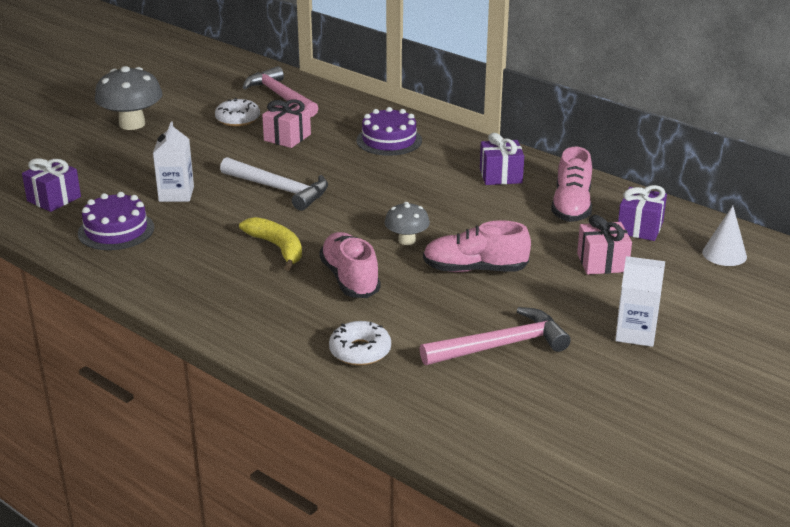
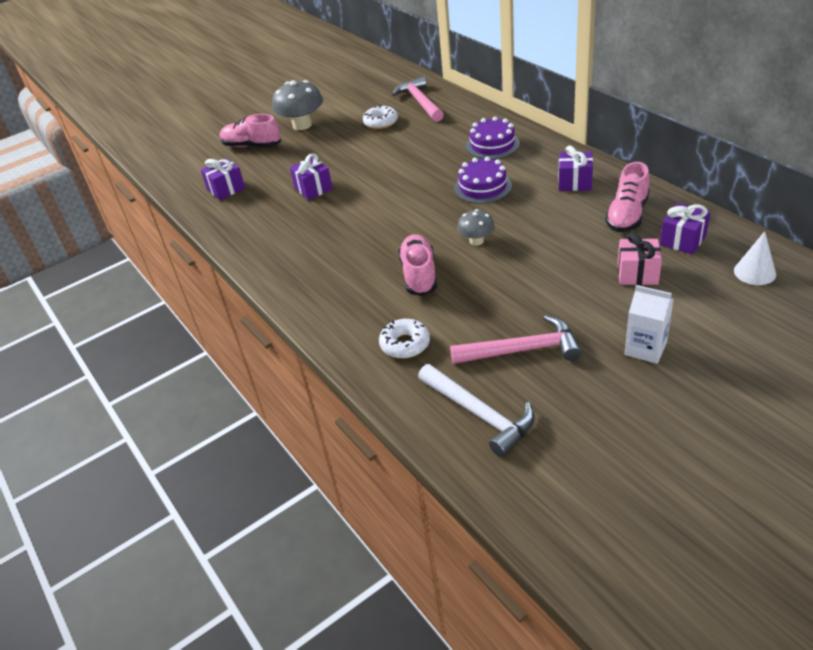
camera: 20 degrees right, 10 degrees up
(116, 230) = (260, 219): purple cake -> purple cake (482, 187)
(176, 194) = (313, 188): white carton -> purple gift
(277, 248) = (372, 242): yellow banana -> none
(279, 189) = (391, 188): white hammer -> white hammer (479, 414)
(287, 137) = (413, 140): pink gift -> none
(475, 269) = (524, 273): pink shoe -> pink shoe (252, 146)

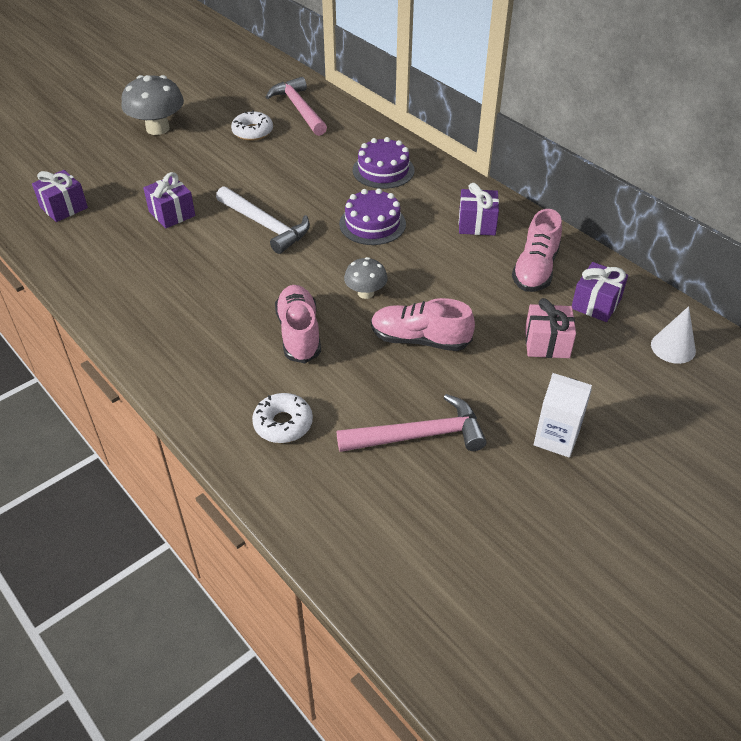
camera: 10 degrees left, 5 degrees up
(252, 146) = (96, 152): pink shoe -> pink shoe (420, 339)
(479, 414) = (371, 517): white hammer -> white hammer (266, 225)

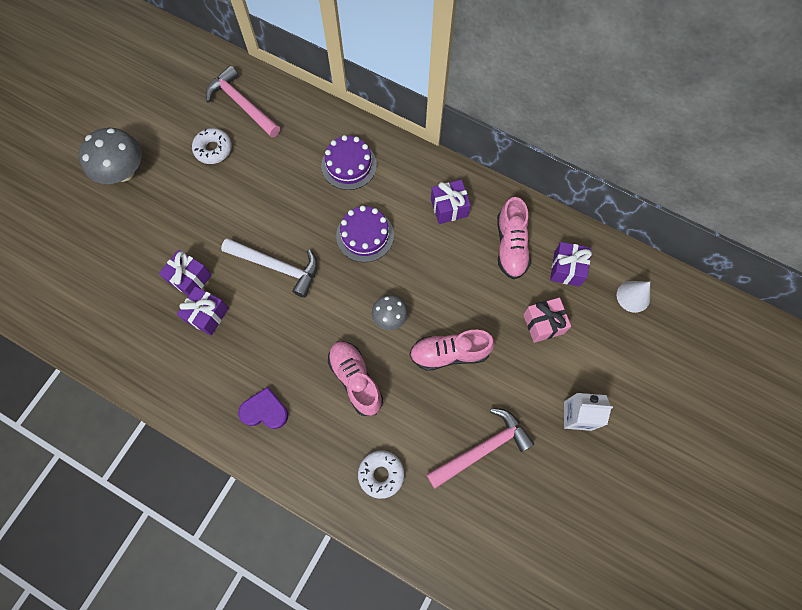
camera: 20 degrees left, 25 degrees up
(64, 207) = (90, 303): purple gift -> purple gift (207, 315)
(184, 332) = (265, 411): none -> purple heart

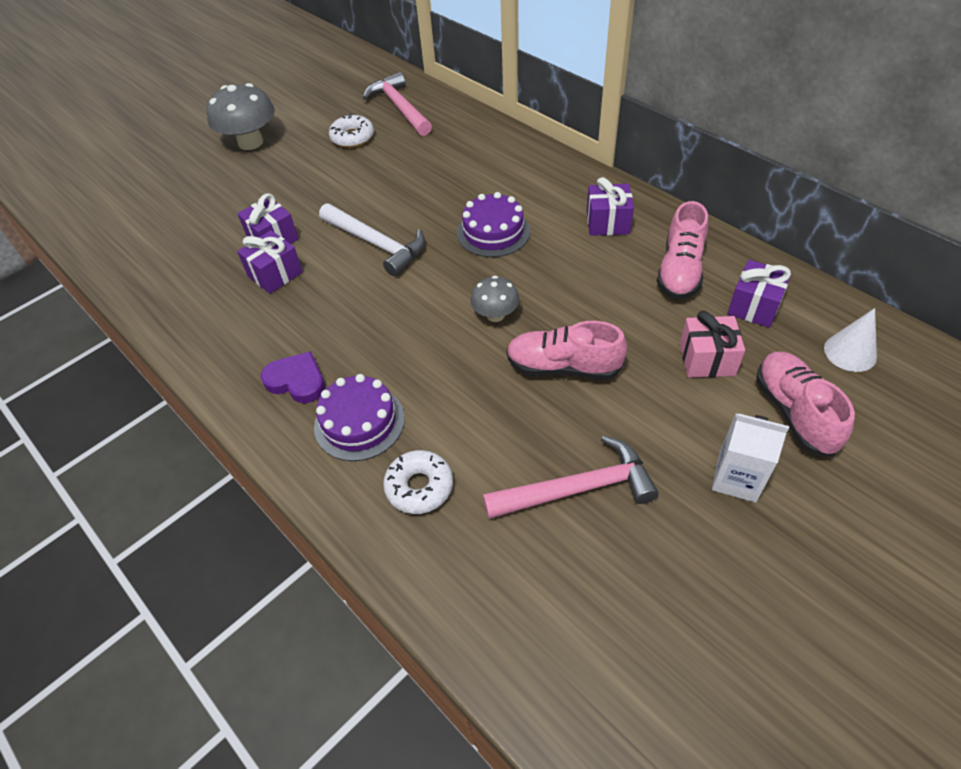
camera: 20 degrees right, 20 degrees down
(349, 165) = (498, 169): purple cake -> purple cake (359, 422)
(355, 379) = (426, 371): pink shoe -> pink shoe (794, 412)

